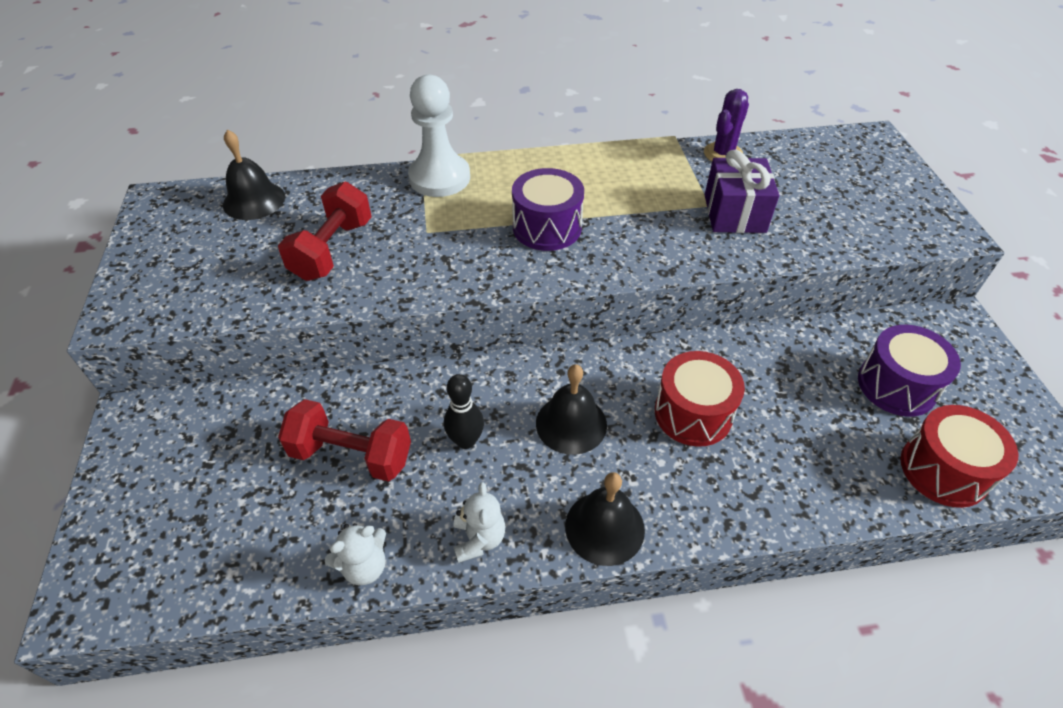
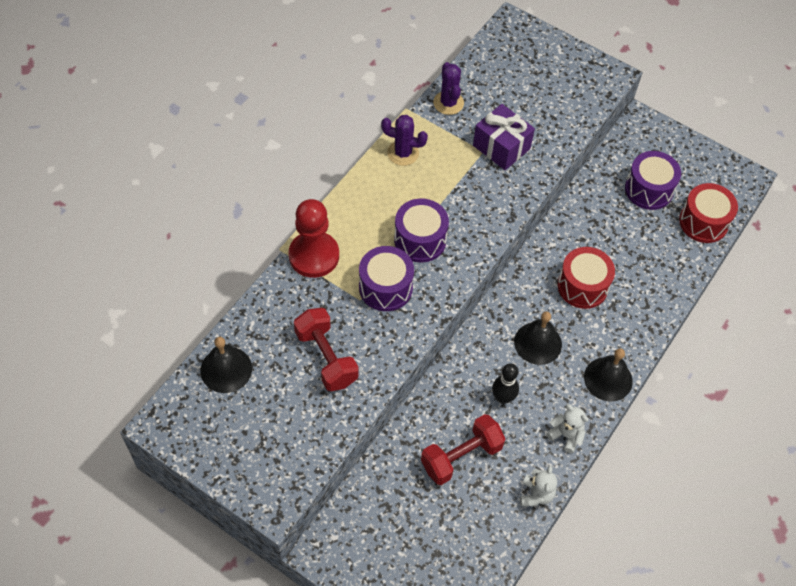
camera: 50 degrees left, 10 degrees up
(439, 178) = (314, 256): white pawn -> red pawn
(461, 239) = (385, 287): none -> purple drum
(625, 161) = (403, 153): none -> purple cactus

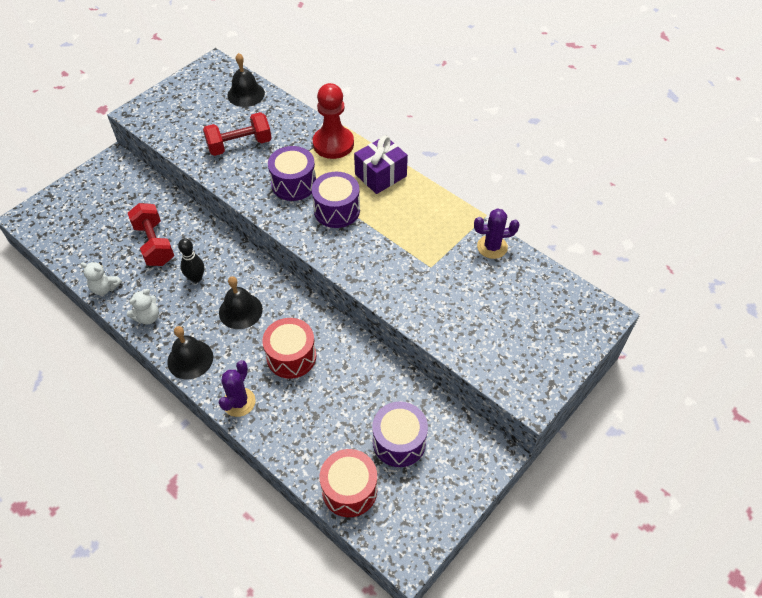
camera: 100 degrees right, 5 degrees down
(403, 153) = (433, 207): purple cactus -> purple cactus (239, 402)
(501, 147) = (434, 282): purple gift -> purple gift (380, 175)

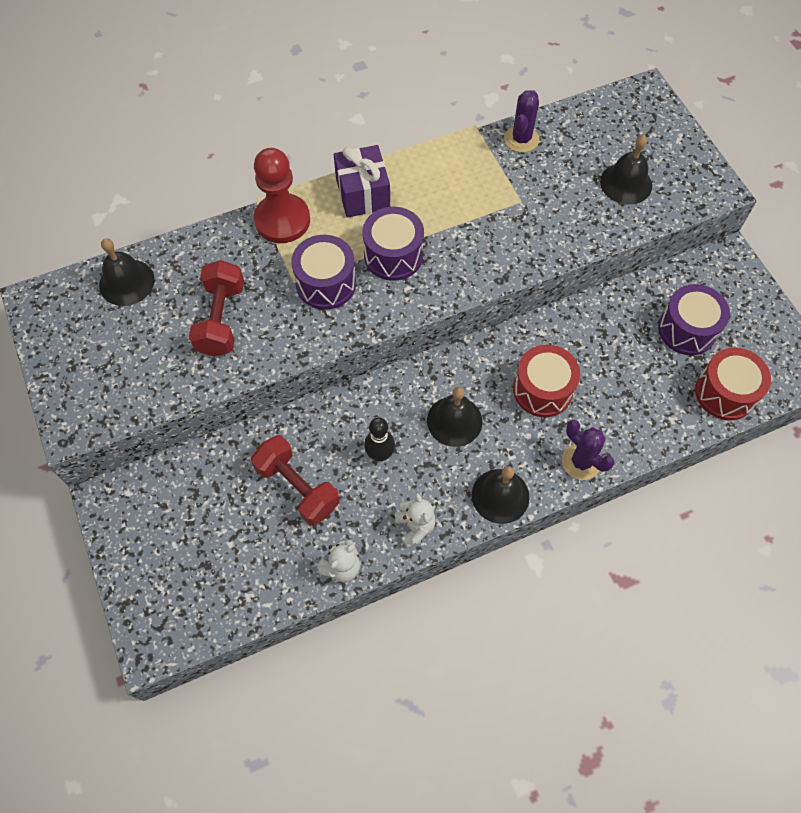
camera: 65 degrees left, 10 degrees up
(154, 244) = (297, 487): red dumbbell -> red dumbbell turned 45 degrees clockwise
(493, 329) = (626, 183): none -> black bell

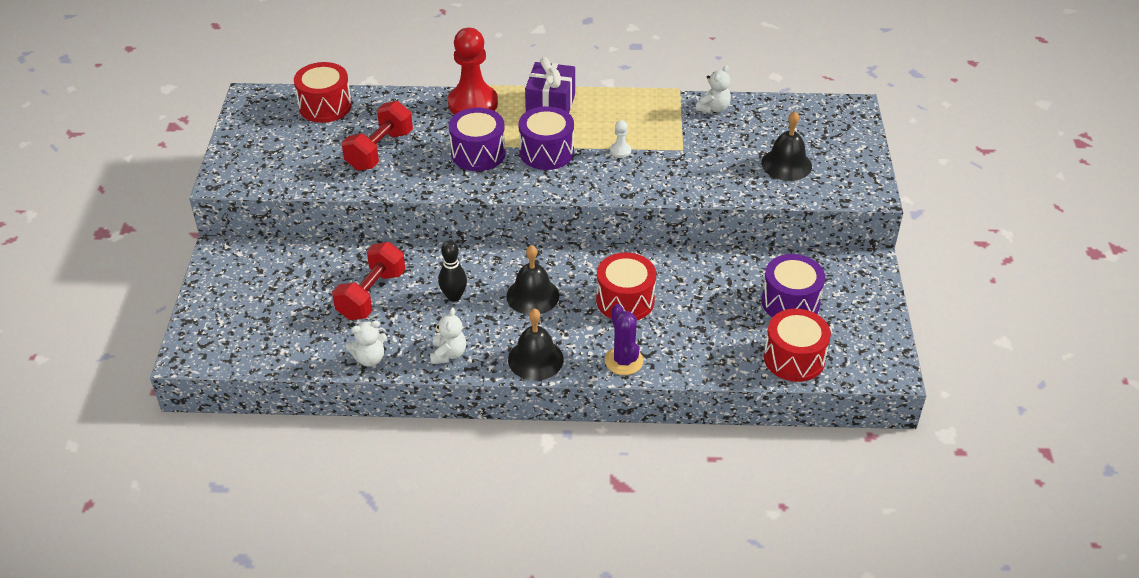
camera: 25 degrees right, 20 degrees down
(126, 282) = (325, 106): black bell -> red drum
(297, 487) = (371, 295): red dumbbell -> red dumbbell turned 45 degrees clockwise
(464, 226) = (620, 151): none -> white pawn
(521, 139) = (713, 108): purple cactus -> white teddy bear

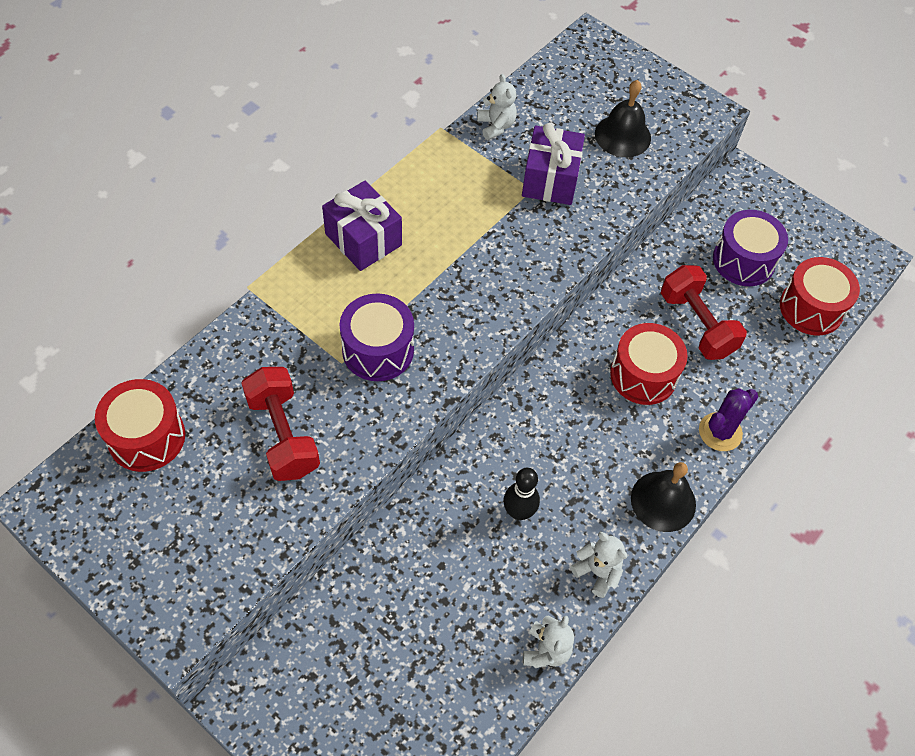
camera: 55 degrees left, 15 degrees up
(371, 295) = (451, 586): red dumbbell -> red dumbbell (697, 324)
(473, 103) = (290, 300): red pawn -> none
(532, 296) = (575, 443): black bell -> none
(546, 152) = (433, 293): purple drum -> none
(620, 151) = (489, 235): white pawn -> none
(624, 361) = (720, 432): purple cactus -> purple cactus turned 60 degrees counterclockwise
(701, 152) = (550, 179): none -> purple gift

